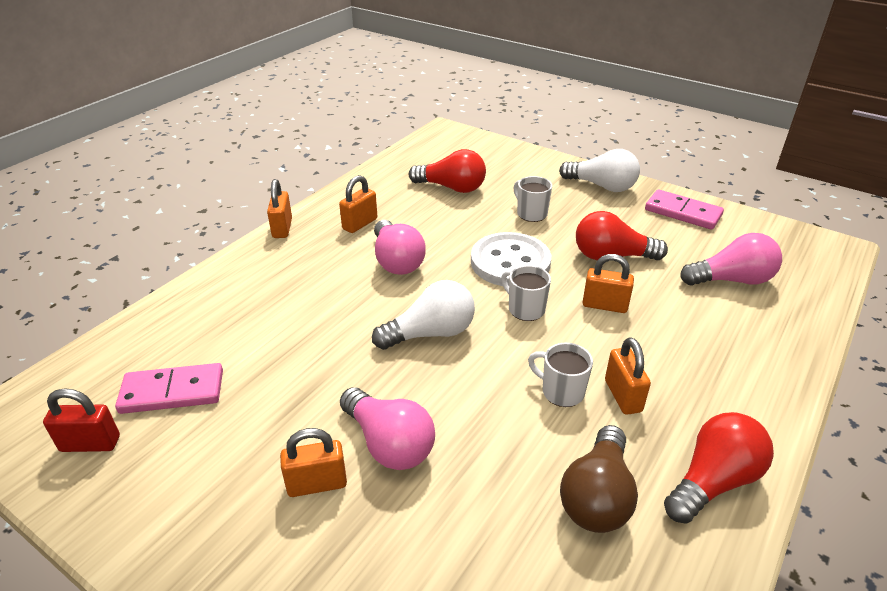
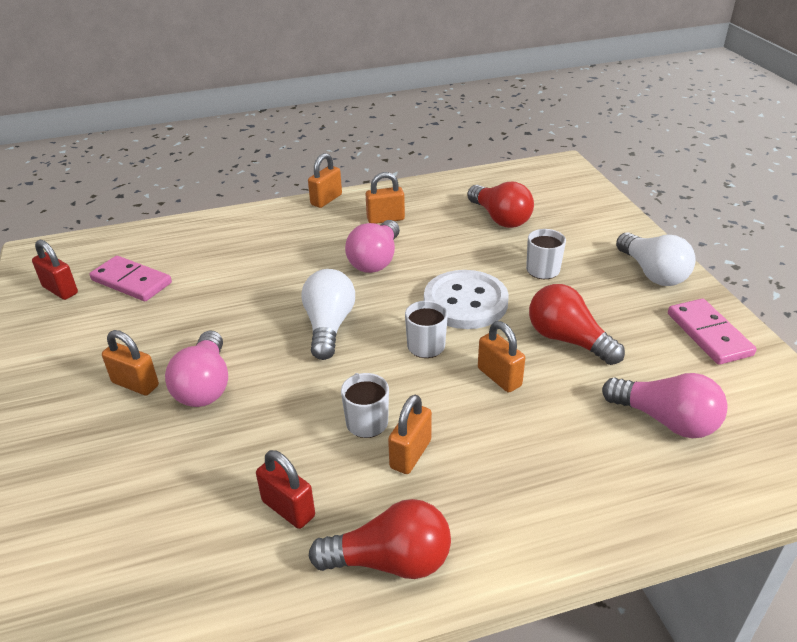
camera: 40 degrees right, 0 degrees up
(430, 333) = (329, 326): white light bulb -> white light bulb turned 105 degrees counterclockwise
(597, 496) = (288, 509): brown light bulb -> red padlock

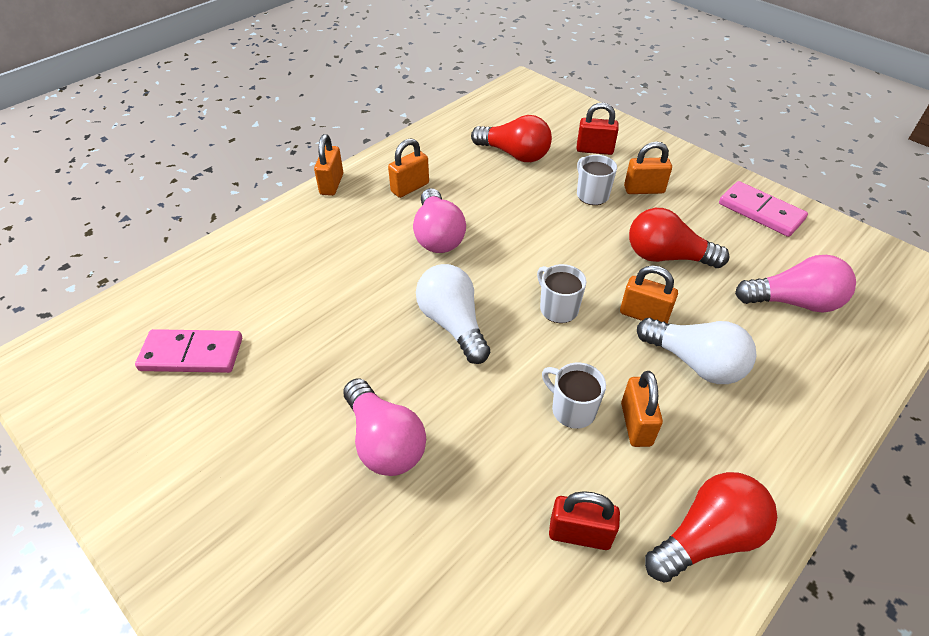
camera: 30 degrees left, 10 degrees up
(60, 290) = (108, 398): red padlock -> red padlock (594, 150)
(135, 384) = (306, 474): orange padlock -> orange padlock (644, 190)
(465, 302) = (555, 251): white button -> none
(652, 273) = (677, 169): white light bulb -> white light bulb (695, 362)

